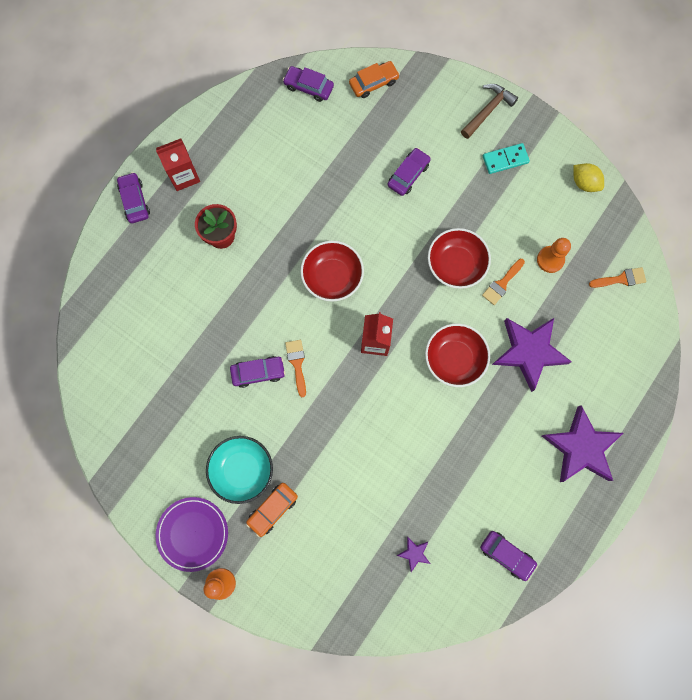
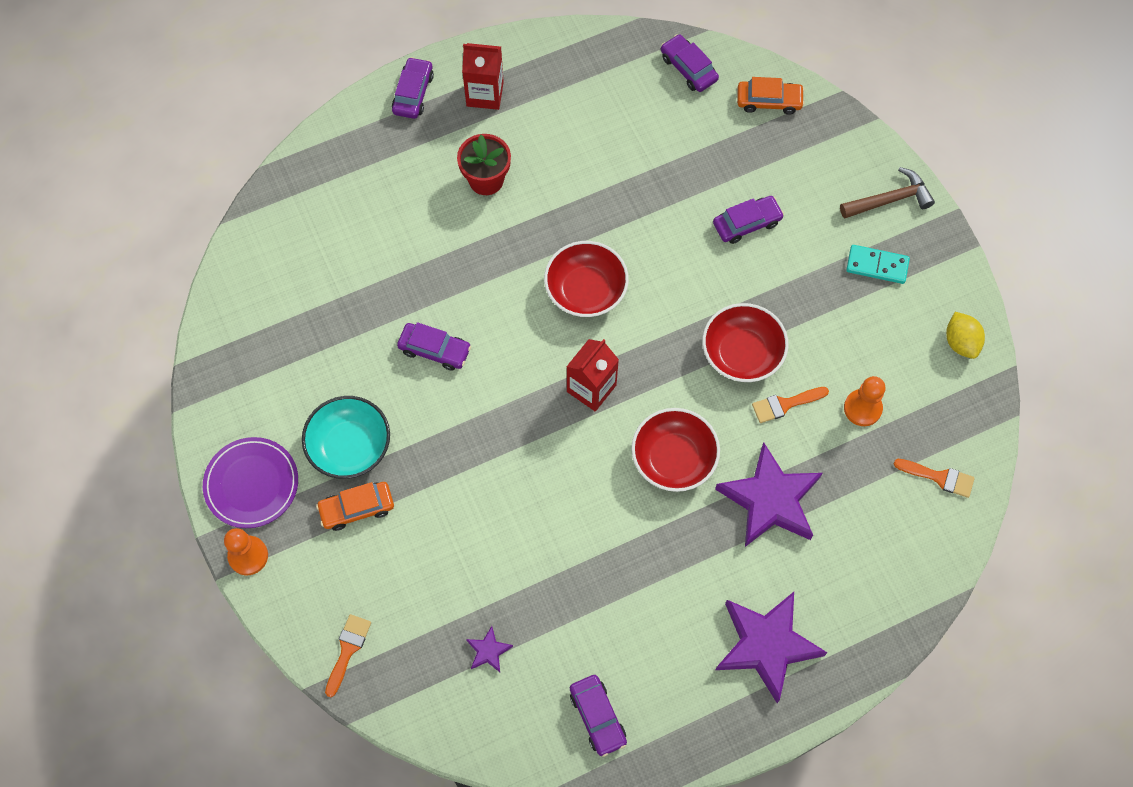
camera: 30 degrees right, 10 degrees down
(297, 364) = (485, 364): orange brush -> orange brush (347, 650)

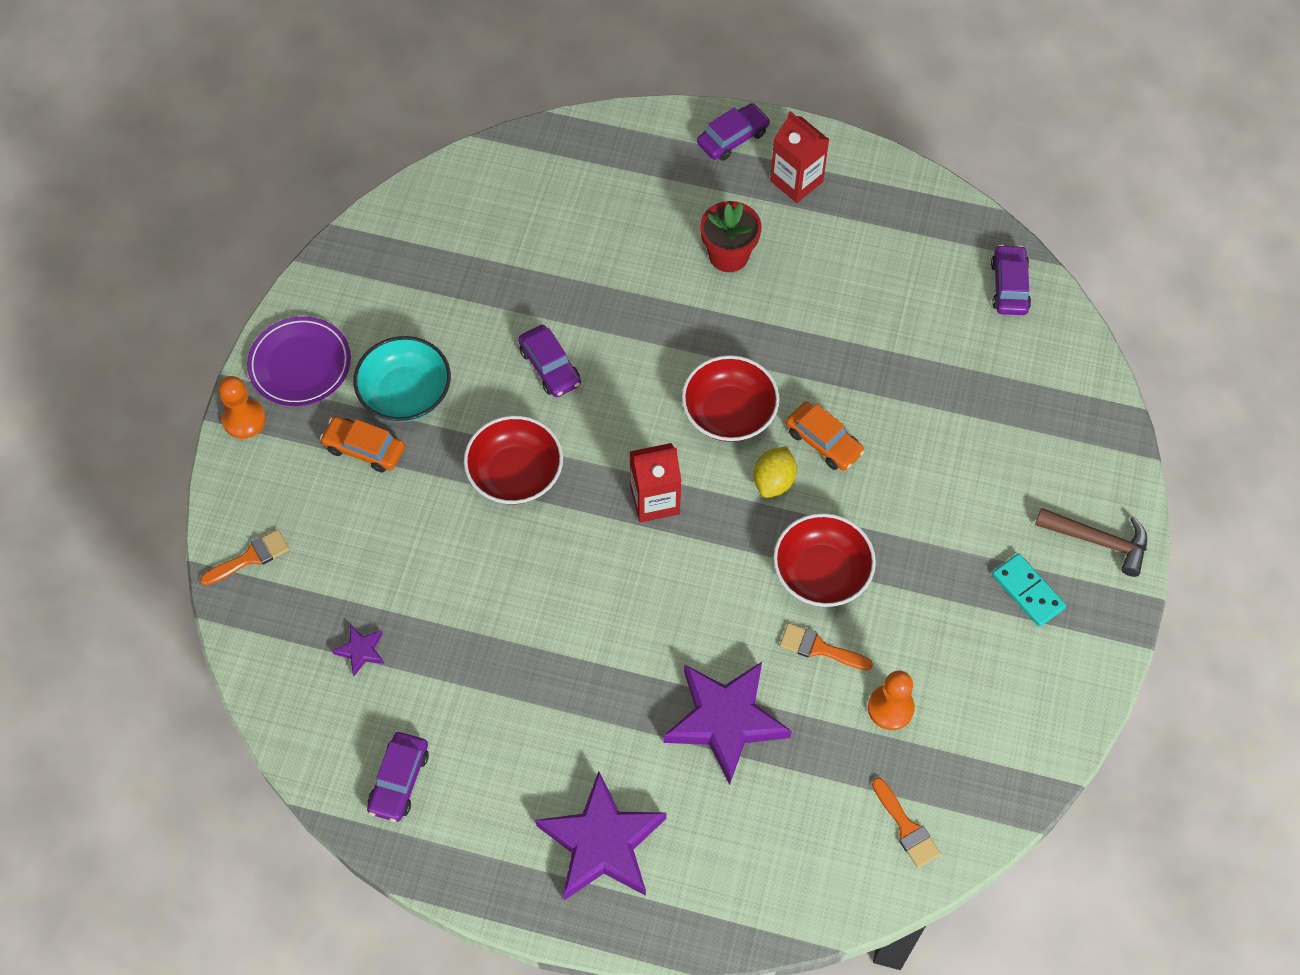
camera: 40 degrees right, 5 degrees down
(673, 458) = (671, 616): red bowl -> red bowl (515, 474)
(747, 223) = (935, 462): purple car -> none
(769, 101) = (1061, 368): orange car -> orange car (823, 441)
(960, 342) = (1046, 722): yellow lemon -> yellow lemon (773, 481)

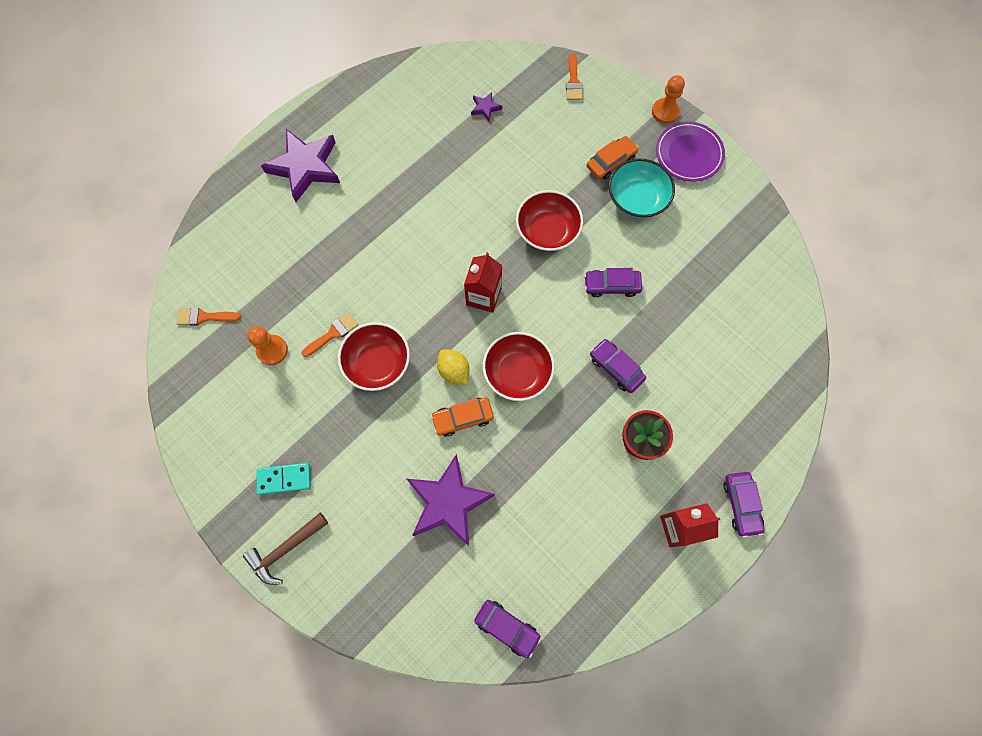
camera: 120 degrees right, 10 degrees up
(399, 780) = (402, 94): purple car -> purple car (616, 368)
(725, 720) = (327, 260): purple star -> purple star (448, 502)

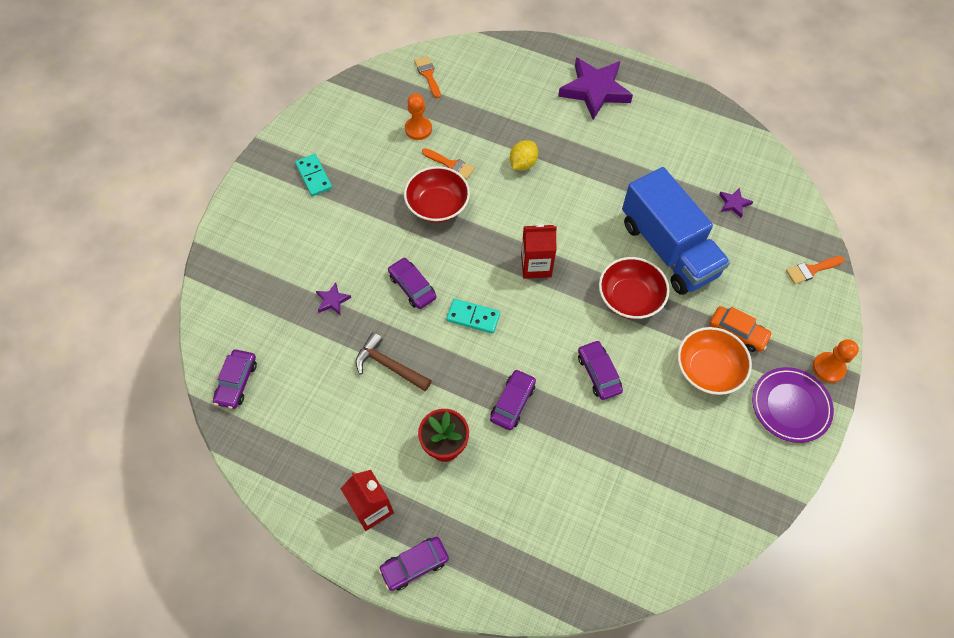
camera: 70 degrees right, 10 degrees down
(285, 549) = (257, 198): brown hammer -> brown hammer (389, 365)
(448, 502) = (332, 300): purple star -> purple star, size x0.43
(454, 371) = (453, 265): yellow lemon -> yellow lemon (523, 163)
(463, 418) = (412, 287): orange car -> purple car
(510, 179) = (668, 248): none -> blue truck
(517, 372) = (473, 317): red bowl -> turquoise domino
(637, 199) = (708, 369): turquoise bowl -> orange bowl

